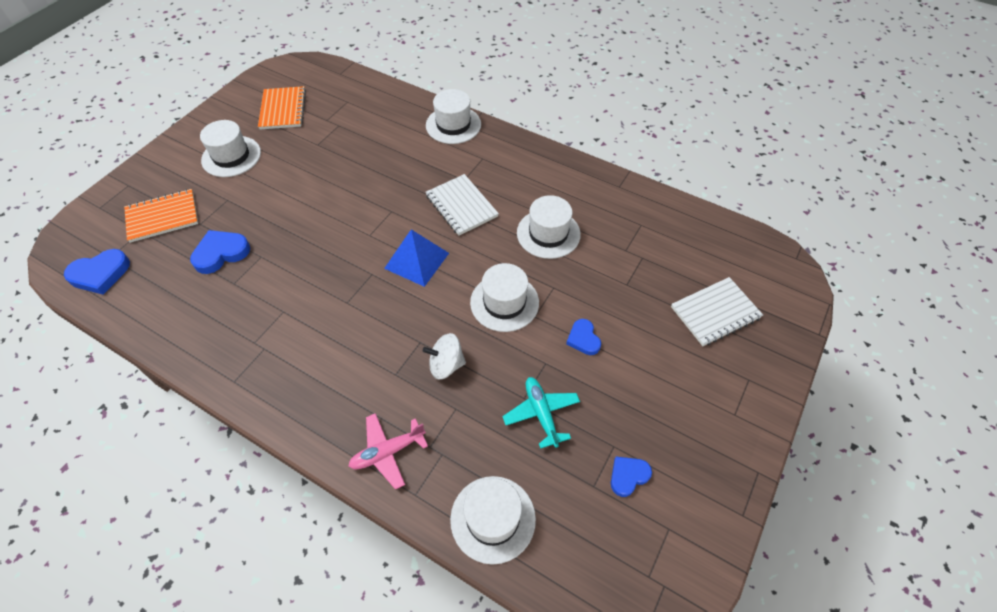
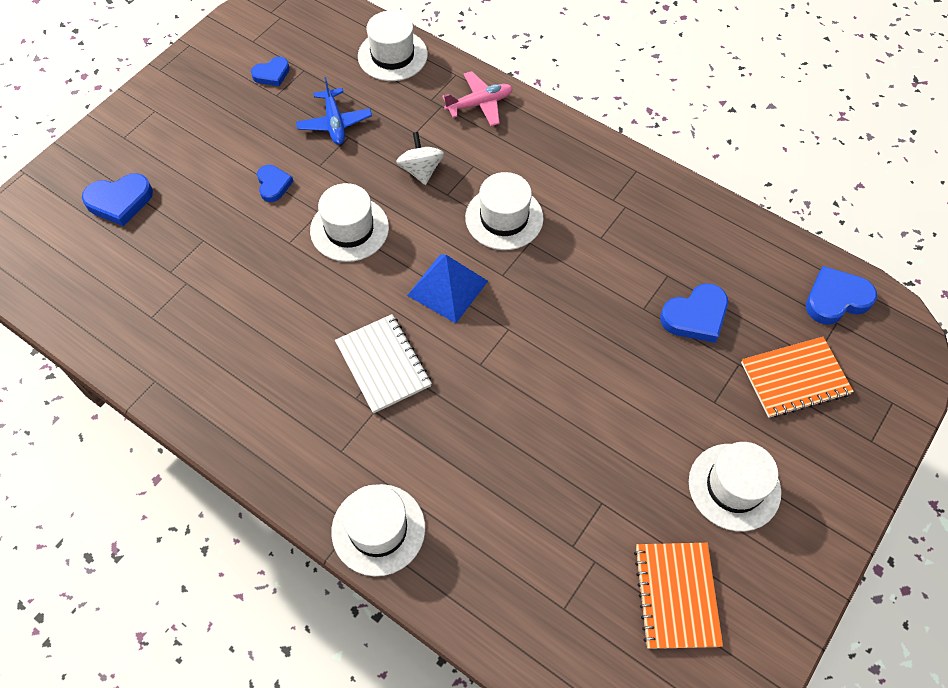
camera: 175 degrees left, 5 degrees up
(446, 365) = (421, 170): white spinning top -> white spinning top turned 105 degrees counterclockwise
(541, 413) = (334, 123): turquoise plane -> blue plane
(548, 233) = (276, 313): white hat -> white hat (504, 218)
(715, 312) = (120, 201): white notebook -> blue heart

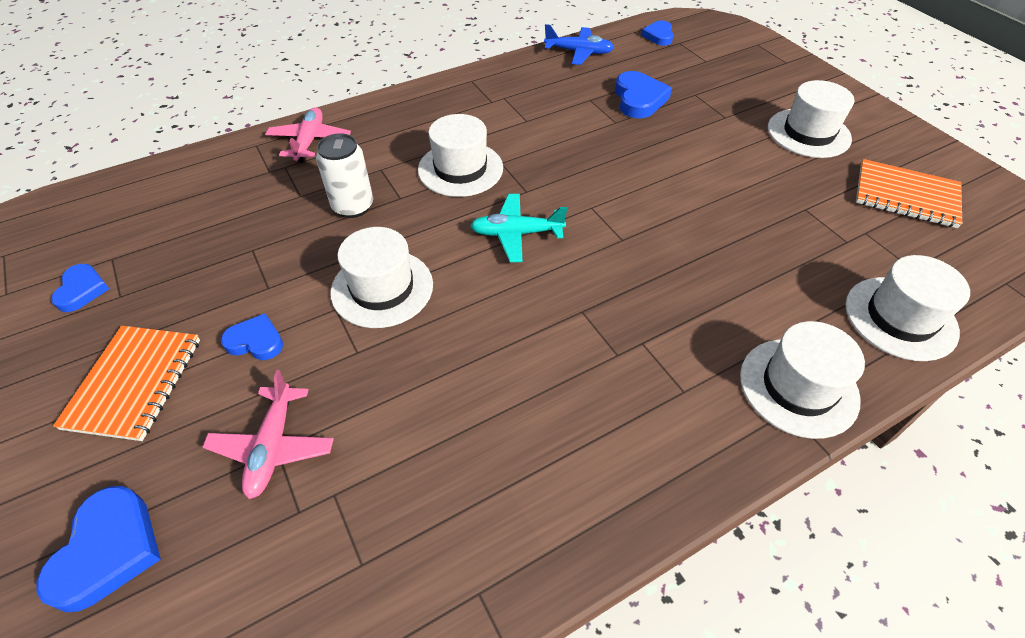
camera: 65 degrees left, 10 degrees down
(204, 237) = (273, 447): none -> pink plane
(334, 123) = (220, 255): blue plane -> blue plane (579, 52)
(383, 364) = (584, 315): white notebook -> none
(392, 55) = (179, 180): white hat -> white hat (900, 318)
(421, 170) = (353, 206): white spinning top -> white can
(447, 288) = (516, 233): blue pyramid -> turquoise plane
(794, 378) = (720, 74): orange notebook -> orange notebook (134, 383)
(836, 299) = (659, 36): blue heart -> blue heart, size x0.64

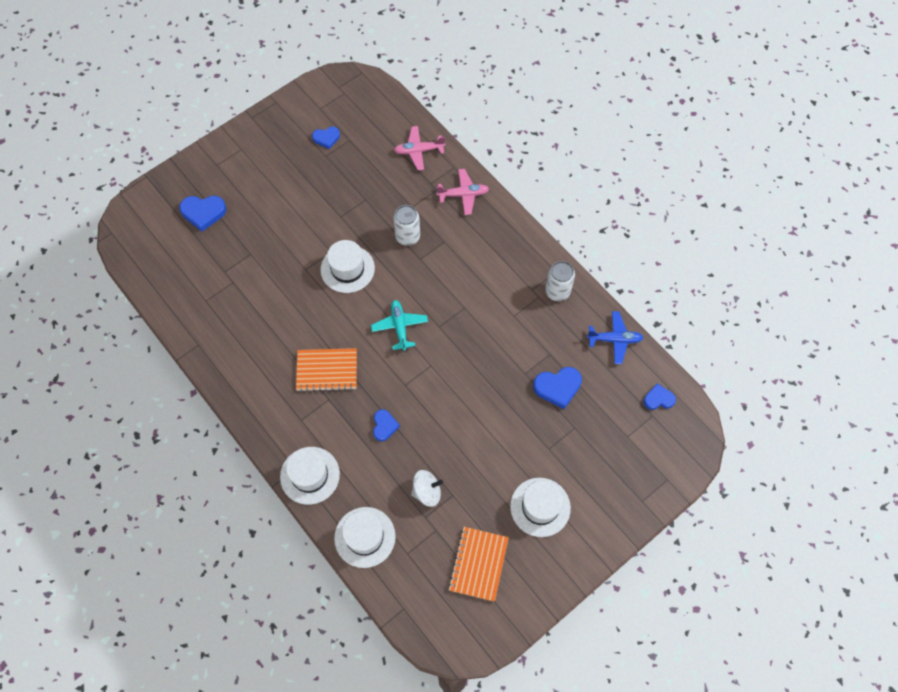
camera: 80 degrees right, 15 degrees up
(134, 383) = (277, 186): orange notebook -> orange notebook (327, 370)
(256, 341) = (306, 224): blue heart -> blue heart (384, 426)
(273, 447) = (252, 252): pink plane -> pink plane (418, 151)
(460, 169) = (453, 285): white hat -> none
(501, 82) = (557, 291): none -> white can
(579, 52) = (614, 340): blue plane -> blue plane turned 90 degrees counterclockwise
(805, 235) = (427, 492): none -> white spinning top

